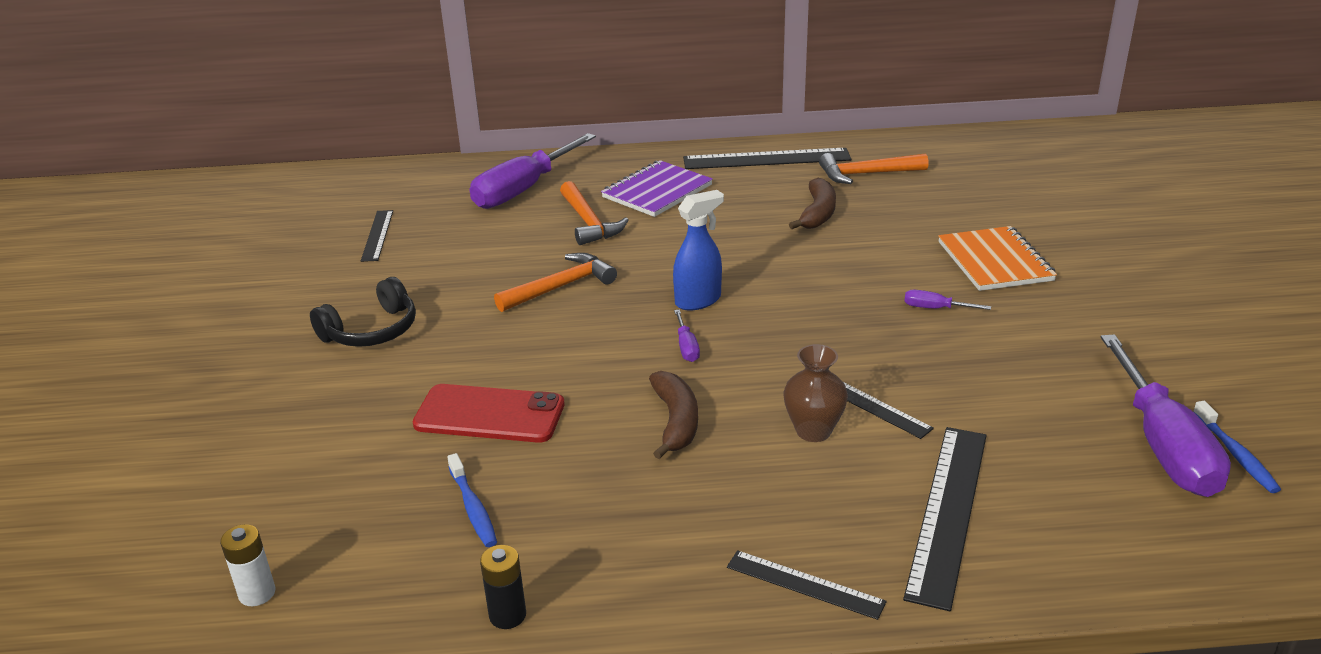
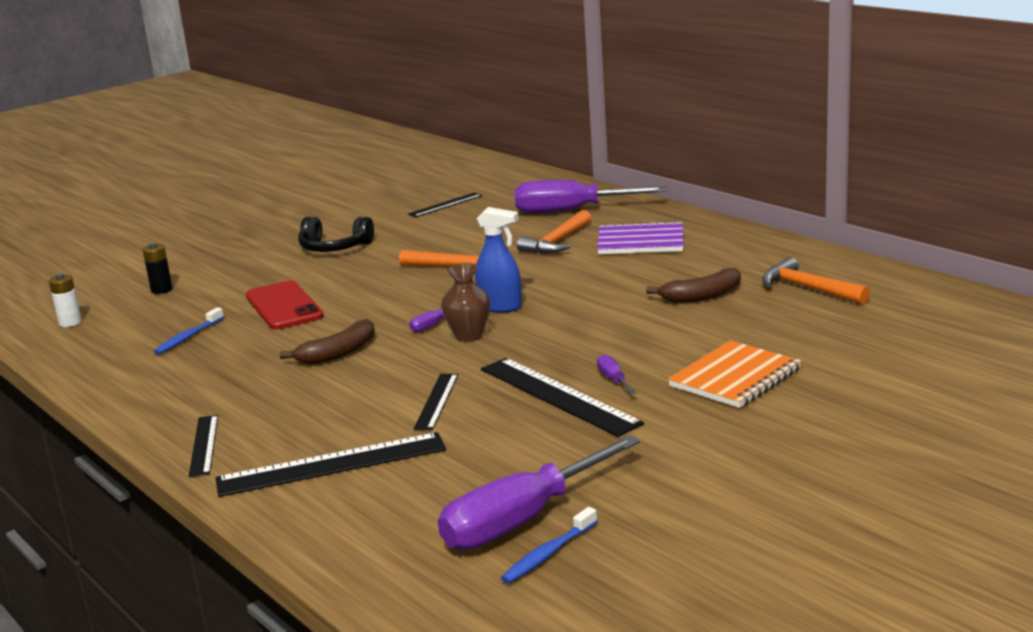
camera: 55 degrees right, 10 degrees down
(507, 615) = (102, 380): black battery -> black battery (161, 290)
(766, 159) = (765, 251): black ruler -> black ruler (558, 395)
(813, 431) = (379, 394): brown vase -> brown vase (469, 336)

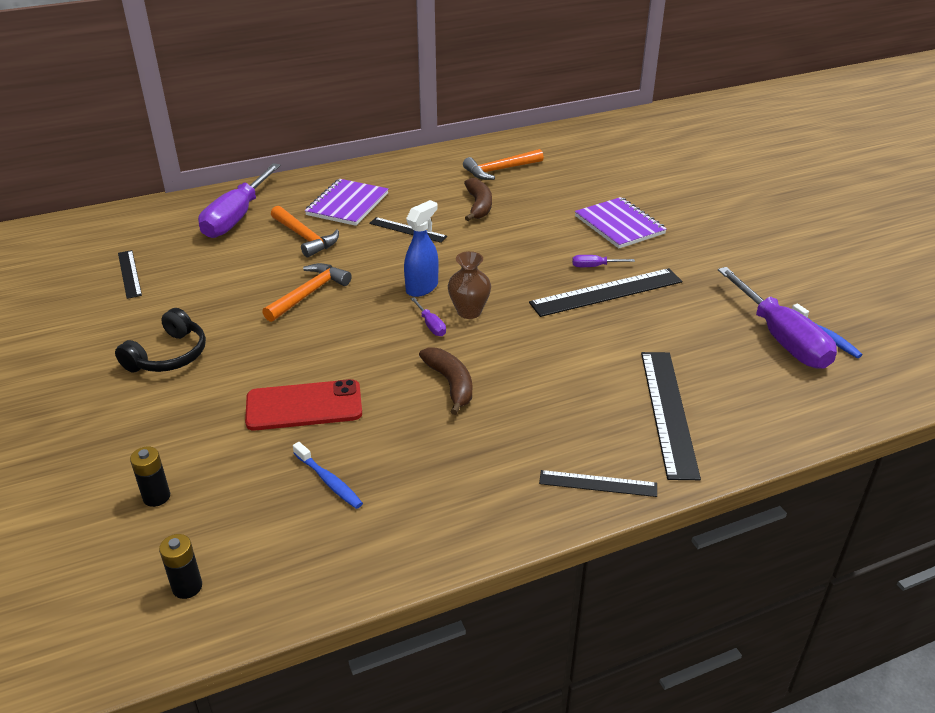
camera: 75 degrees left, 15 degrees up
(70, 323) = (187, 587): white battery -> black battery
(437, 401) = (583, 345): black ruler -> black ruler (408, 230)
(735, 377) = (619, 225): orange notebook -> purple notebook

